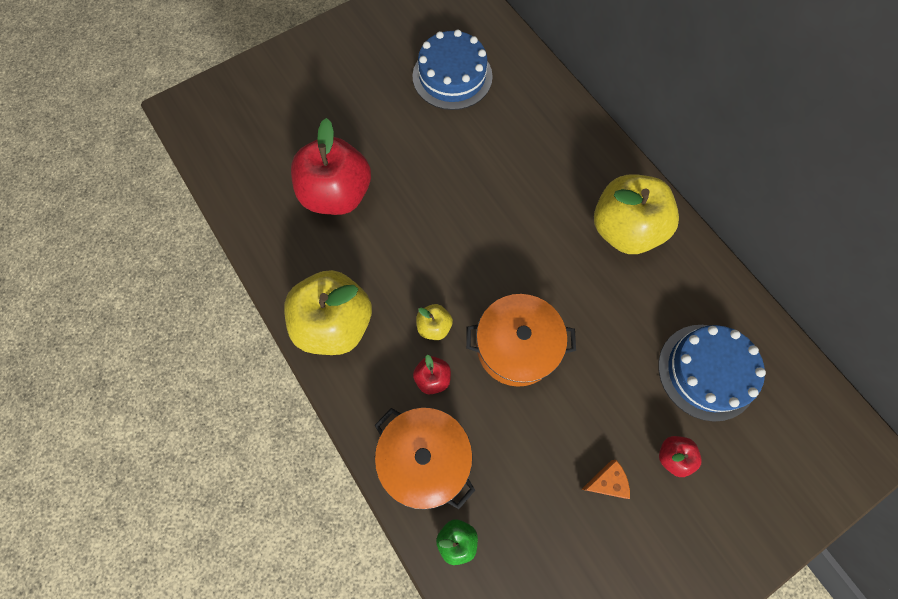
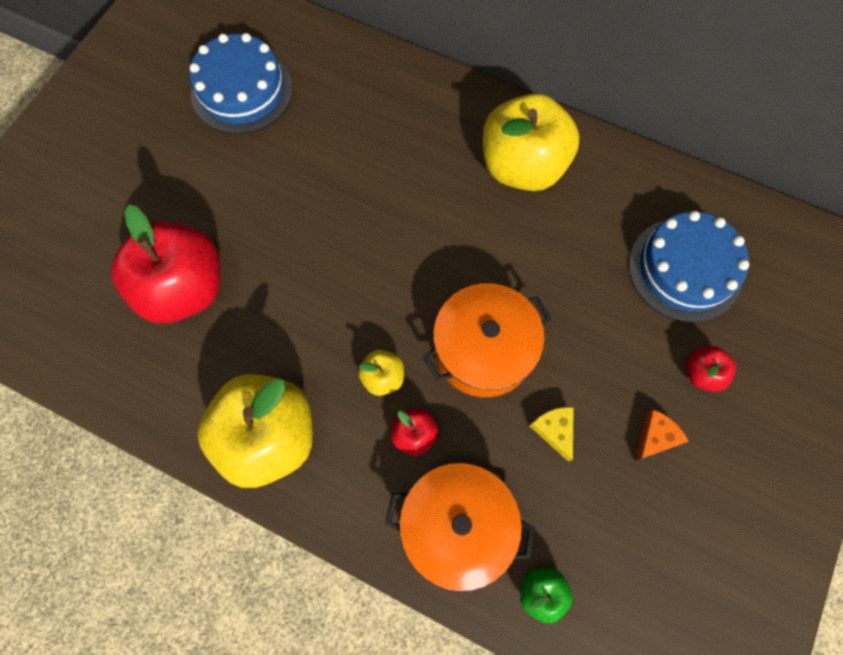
camera: 30 degrees left, 0 degrees up
(534, 432) = (554, 430): none -> yellow cheese

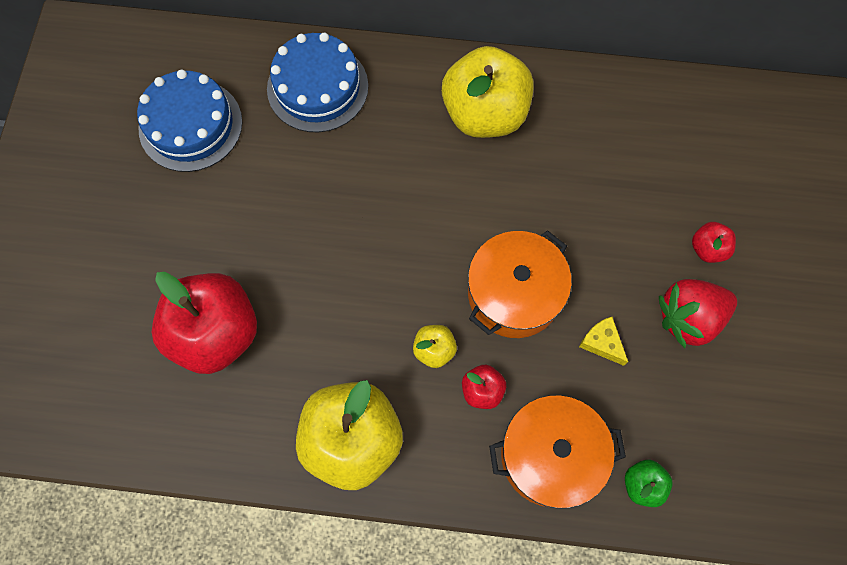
camera: 20 degrees left, 0 degrees up
(655, 437) = (688, 318): orange cheese -> red strawberry
(685, 269) = (661, 161): blue cake -> blue cake (317, 87)

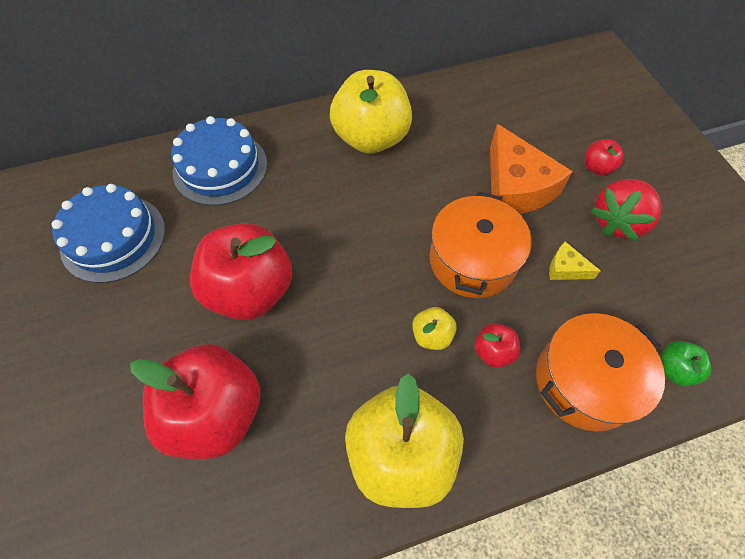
camera: 25 degrees left, 10 degrees down
(291, 233) = (250, 291): none -> red apple
(604, 234) = (515, 187): none -> orange cheese

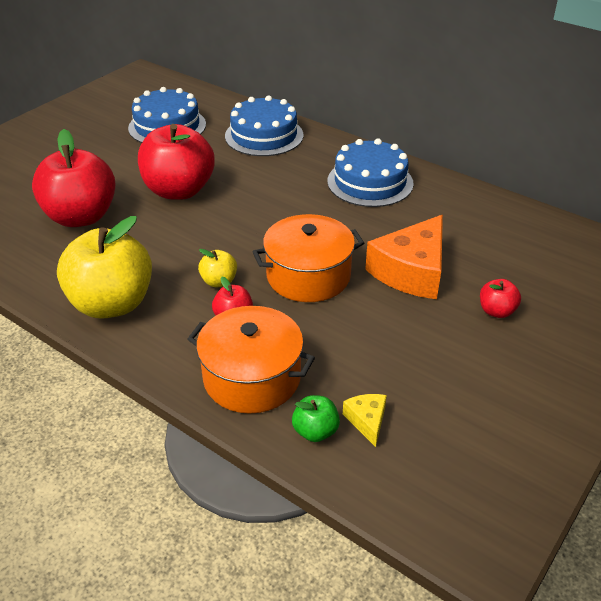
camera: 55 degrees right, 20 degrees down
(371, 138) = (370, 182): yellow apple -> blue cake
(566, 268) = (356, 329): yellow cheese -> yellow cheese (367, 421)
(617, 222) = (446, 345): red strawberry -> none

